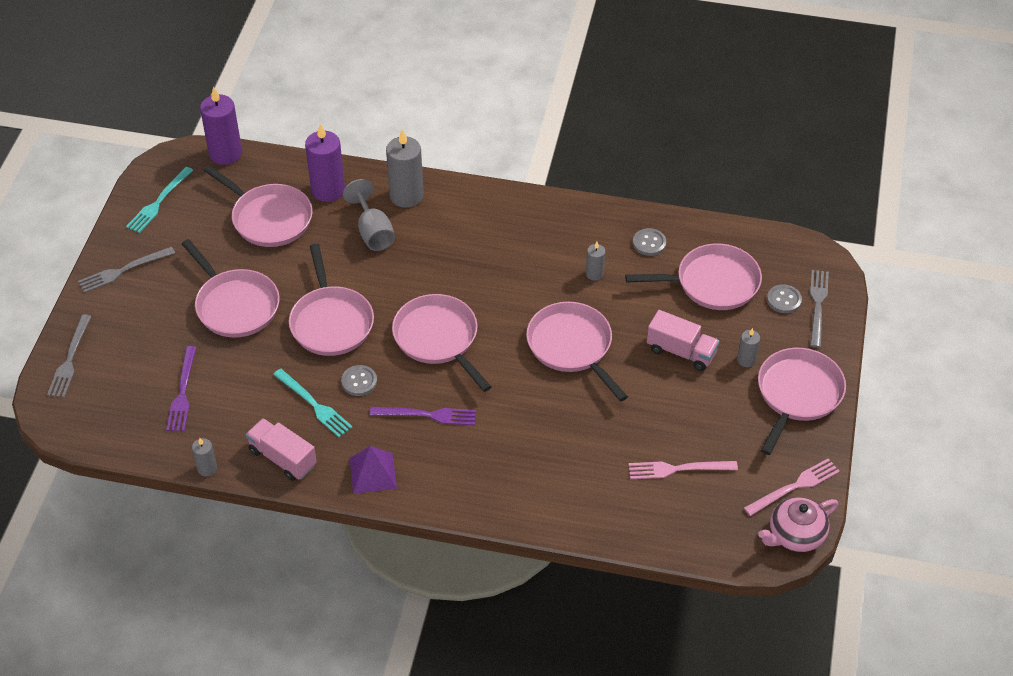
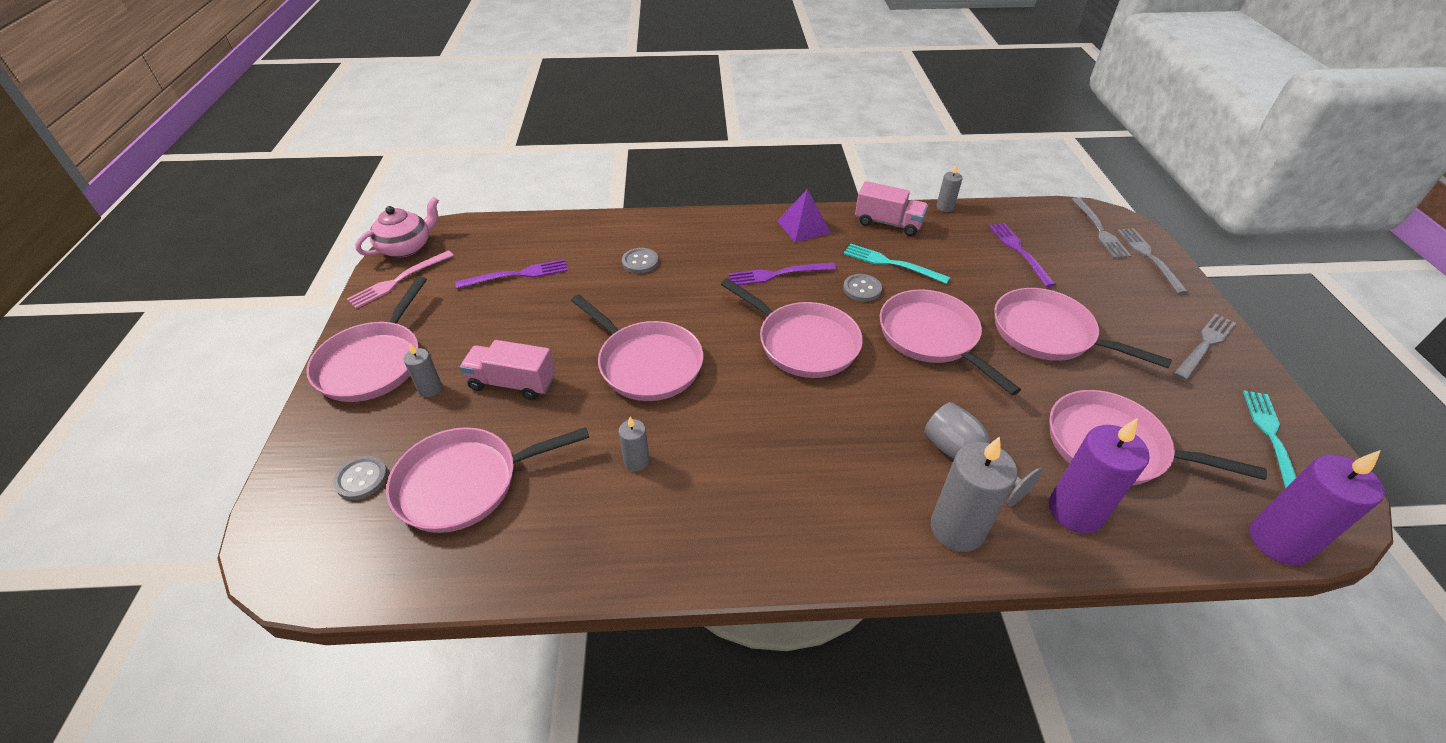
camera: 165 degrees right, 5 degrees down
(649, 243) = (561, 529): grey button -> grey button (640, 262)
(678, 469) = (517, 275): pink fork -> purple fork
(818, 305) = (312, 481): grey fork -> grey fork (1099, 230)

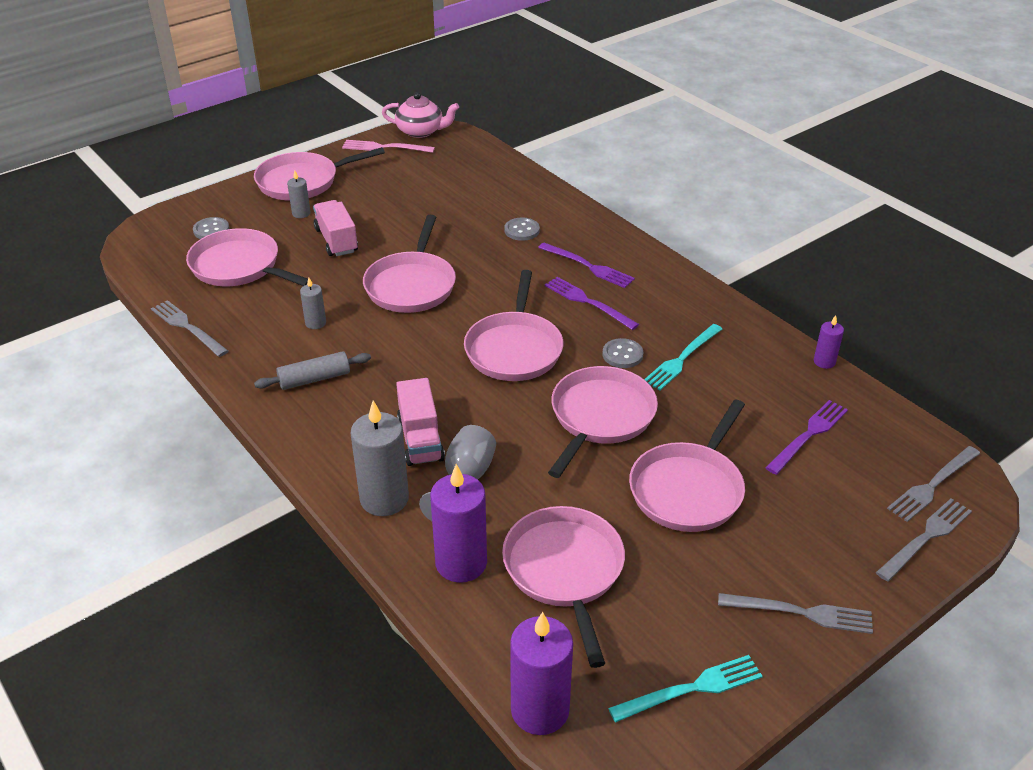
camera: 55 degrees right, 5 degrees down
(517, 275) = (443, 187): purple fork -> purple fork (588, 266)
(529, 583) = (187, 327): none -> grey fork
(730, 503) = (314, 379): none -> grey rolling pin
(803, 226) = (674, 289): purple pyramid -> none
(888, 223) = (746, 335): pink truck -> pink truck (420, 439)
(891, 263) = (682, 359): turquoise fork -> turquoise fork turned 135 degrees counterclockwise
(945, 207) = (824, 362): grey candle -> purple candle
(1047, 333) = (688, 489): pink pan -> pink pan turned 150 degrees counterclockwise

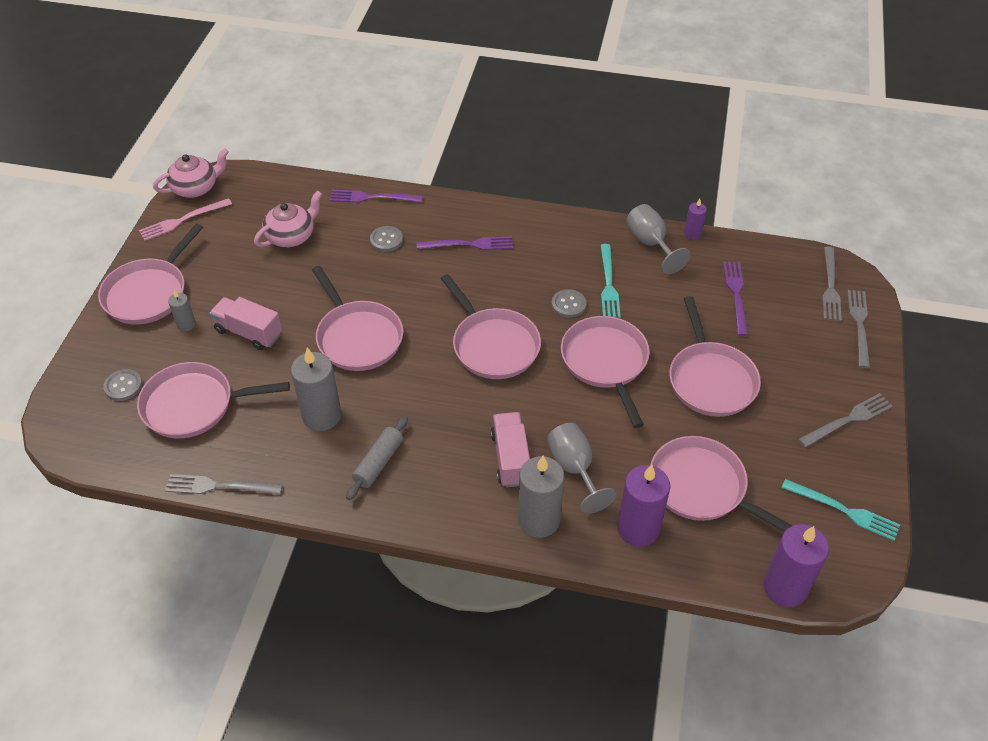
camera: 40 degrees left, 10 degrees up
(315, 323) = (321, 416): grey candle -> grey candle, size x1.95
(420, 439) = (510, 458): pink truck -> pink truck turned 135 degrees counterclockwise
(450, 193) = (291, 236): none -> pink teapot
(588, 302) = (501, 275): purple fork -> purple fork (372, 197)
(691, 689) = (844, 510): turquoise fork -> turquoise fork turned 90 degrees clockwise
(767, 348) = (650, 244): none -> grey goblet

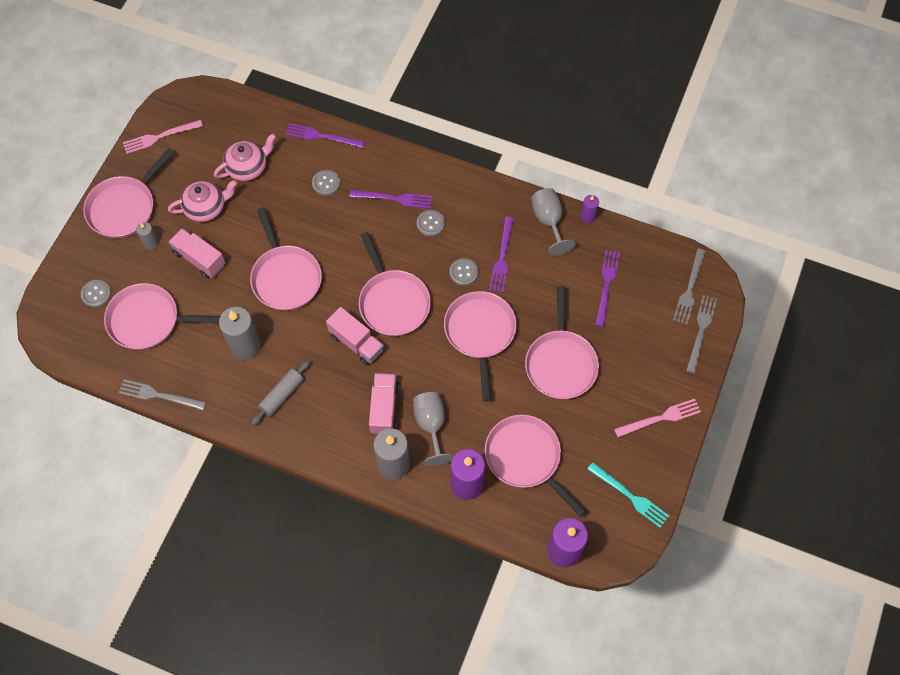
camera: 10 degrees right, 15 degrees up
(196, 188) = (175, 103): pink teapot -> pink teapot (206, 207)
(459, 393) = (356, 342): none -> pink truck
(517, 263) = (430, 224): none -> grey button
(608, 284) = (502, 257): turquoise fork -> purple fork
(848, 420) = (660, 418): grey fork -> pink fork

